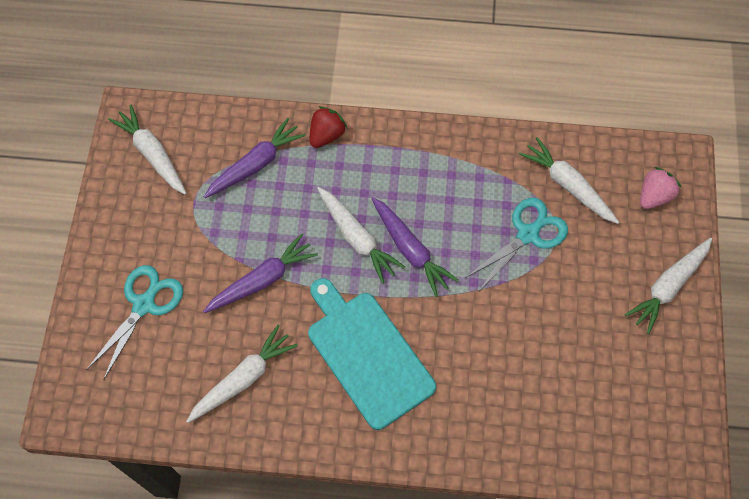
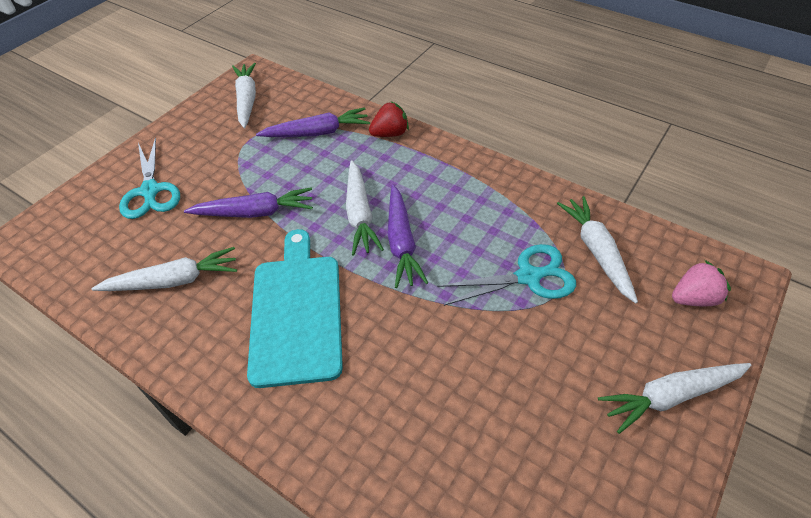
camera: 30 degrees right, 15 degrees down
(144, 304) = (150, 191): turquoise scissors -> turquoise scissors turned 105 degrees clockwise

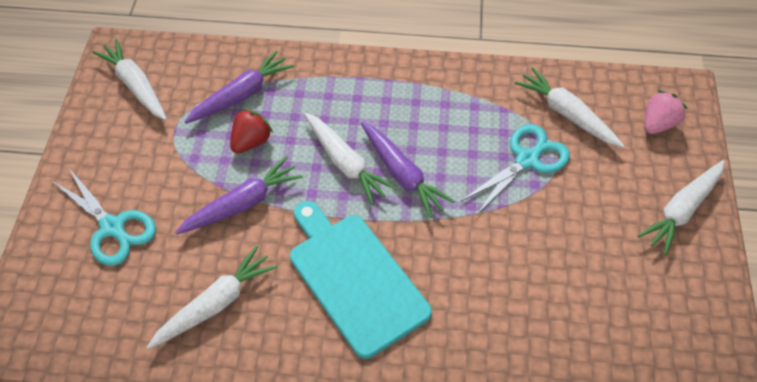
camera: 30 degrees left, 5 degrees up
(390, 134) = (316, 69): red strawberry -> red strawberry (251, 141)

